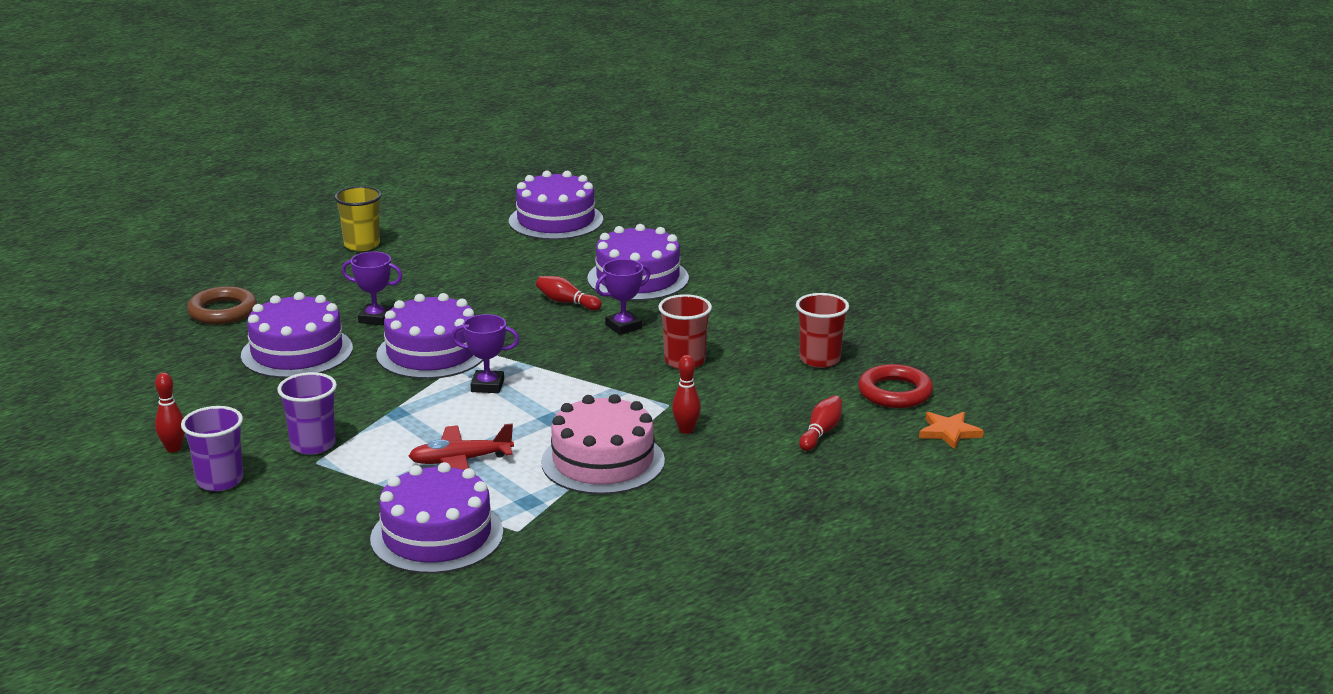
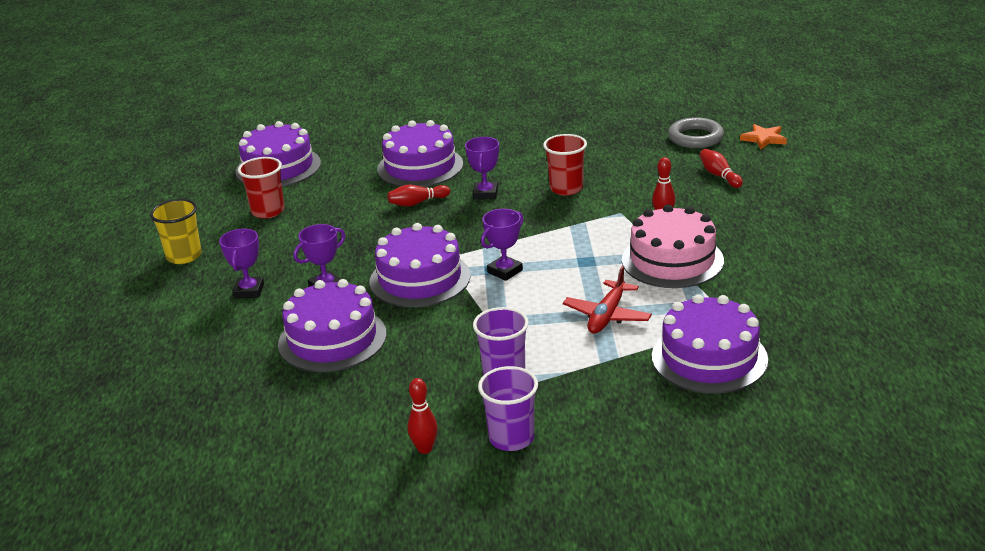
camera: 50 degrees left, 5 degrees up
(222, 311) = (201, 356): brown ring -> none
(336, 291) = (249, 291): none -> purple trophy
(820, 359) = (623, 145): red cup -> red cup (268, 211)
(895, 392) = (695, 138): red ring -> grey ring

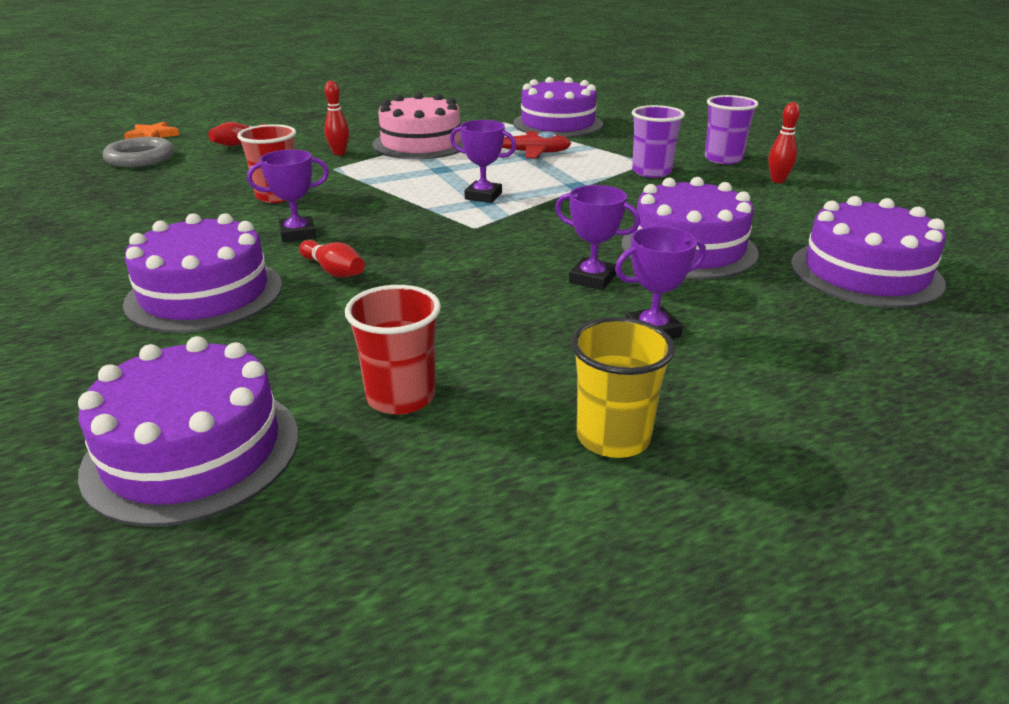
camera: 115 degrees left, 0 degrees up
(420, 279) = (529, 231): purple cake -> purple cake (865, 273)

